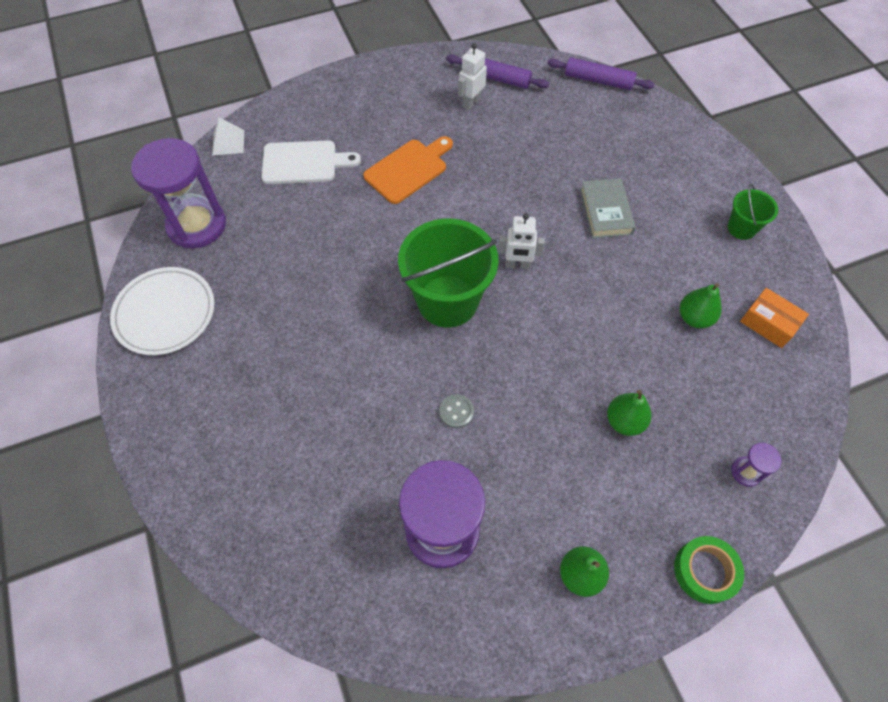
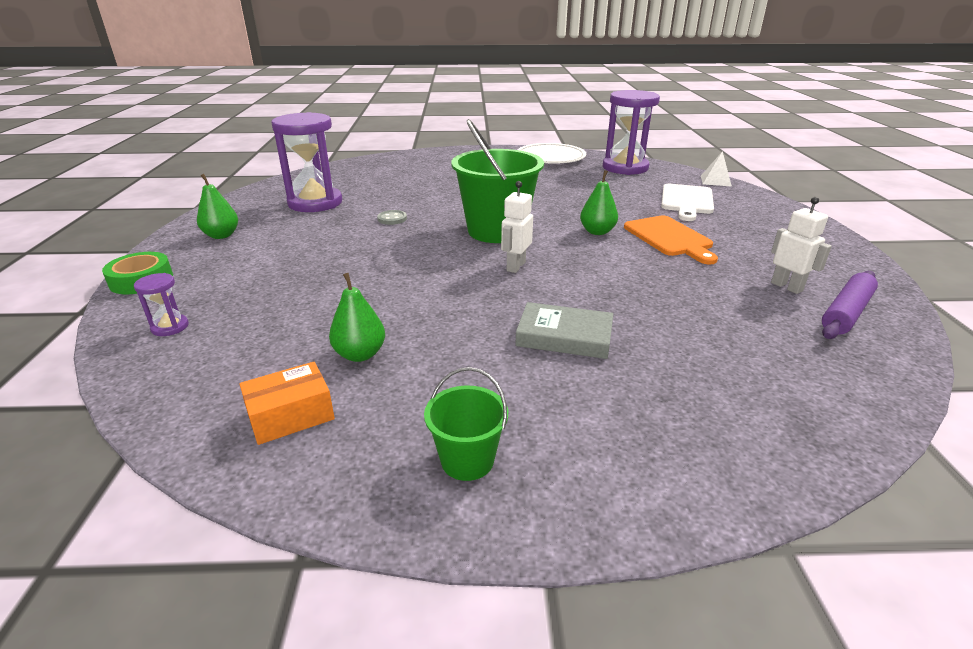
camera: 110 degrees right, 30 degrees down
(598, 81) = (870, 408): purple rolling pin -> none
(624, 421) = (301, 279): green pear -> green pear (597, 232)

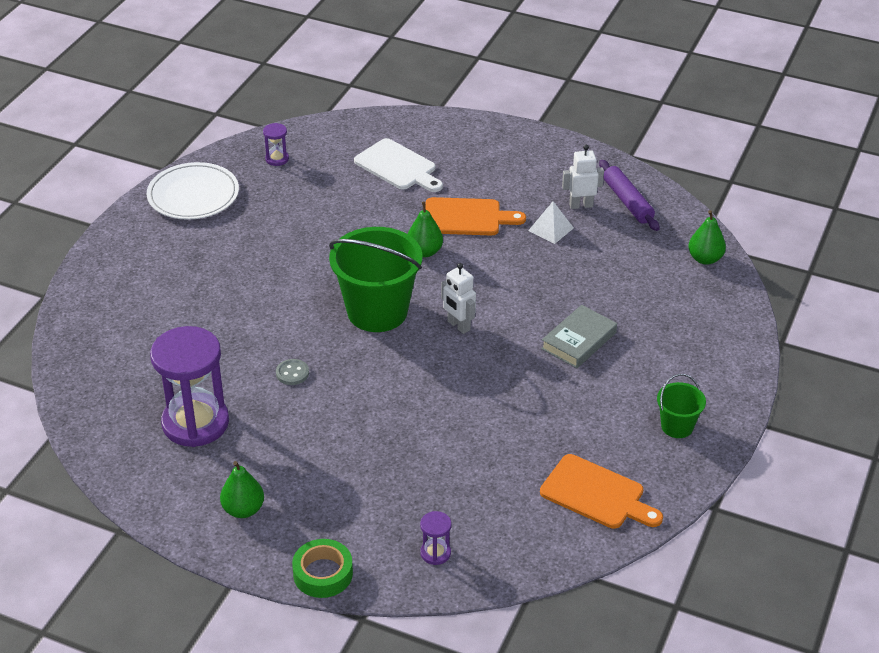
camera: 65 degrees left, 10 degrees up
(291, 415) = (597, 494): orange box -> orange cutting board
(360, 354) = (542, 448): green pear -> green pear (705, 259)
(625, 168) = (277, 159): purple hourglass -> purple hourglass, size x0.42
(715, 181) = (364, 122): white pyramid -> white pyramid (551, 229)

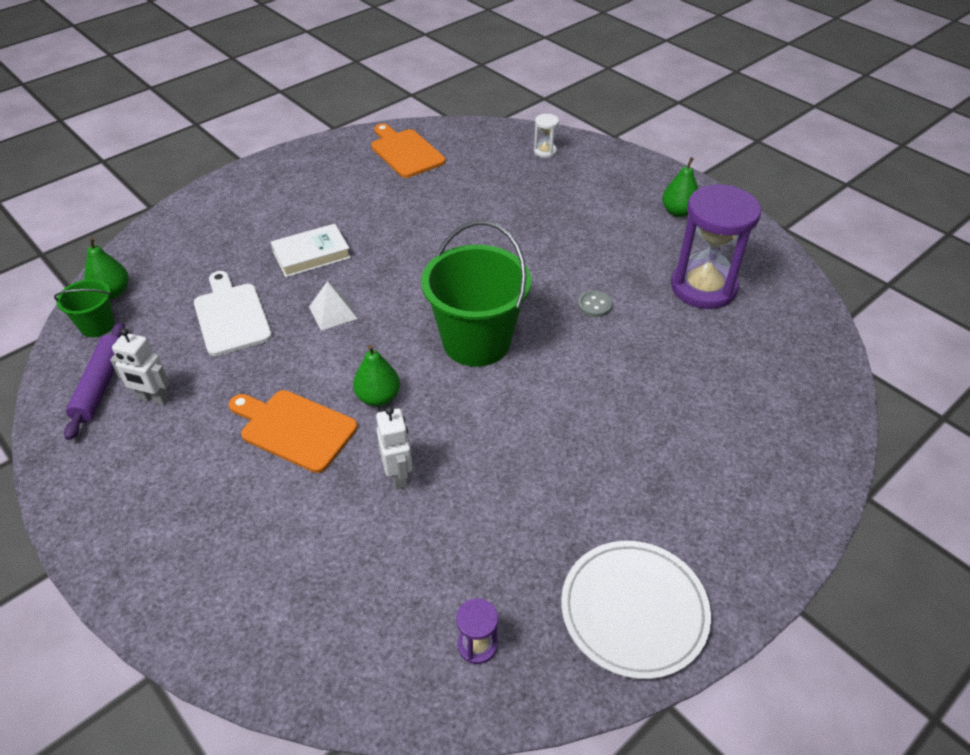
camera: 155 degrees left, 5 degrees up
(323, 574) = (631, 161): green tape -> none
(398, 166) = (312, 553): white cutting board -> white cutting board (231, 316)
(435, 553) = (545, 151): purple hourglass -> white hourglass
(458, 326) = (407, 301): white robot -> white robot (398, 476)
(551, 229) = (218, 379): white pyramid -> white pyramid (333, 312)
(578, 340) = (311, 255): grey book -> white book
(677, 426) = (304, 173): green bucket -> green bucket (97, 325)

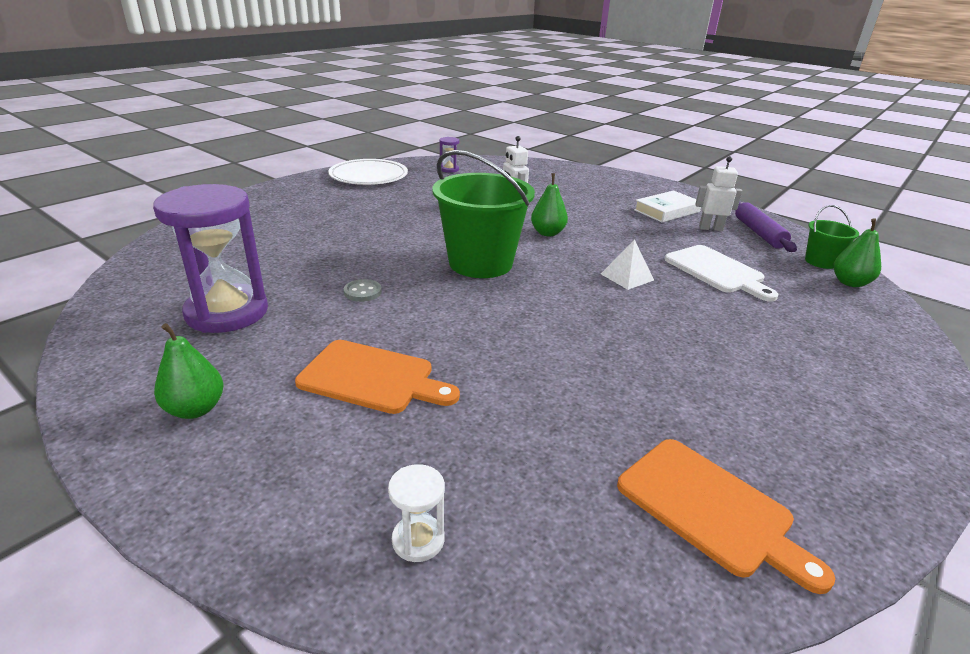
camera: 170 degrees right, 15 degrees down
(294, 429) = (596, 219): orange cutting board -> orange cutting board (372, 378)
(311, 255) = (698, 323): white book -> white book (666, 211)

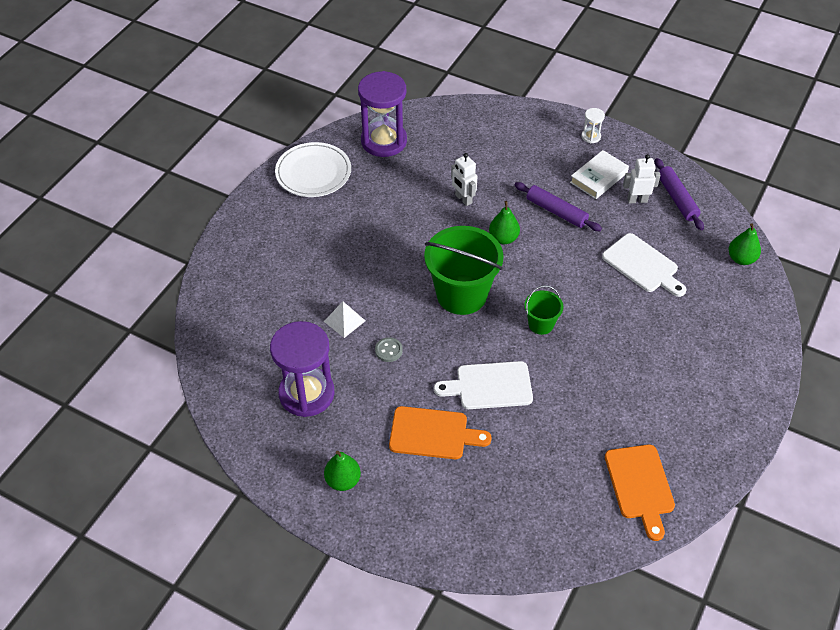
camera: 10 degrees left, 20 degrees up
(418, 540) = (501, 534): white hourglass -> white hourglass (591, 136)
(449, 169) = (384, 141): purple hourglass -> purple hourglass, size x2.36
(481, 342) = (489, 386): none -> white cutting board
(614, 224) = (556, 211): none -> purple rolling pin
(627, 277) = (575, 288): white pyramid -> white pyramid (344, 321)
(711, 508) = (640, 486): orange cutting board -> orange cutting board turned 45 degrees clockwise
(820, 262) = (723, 233): green bucket -> green bucket (541, 324)

